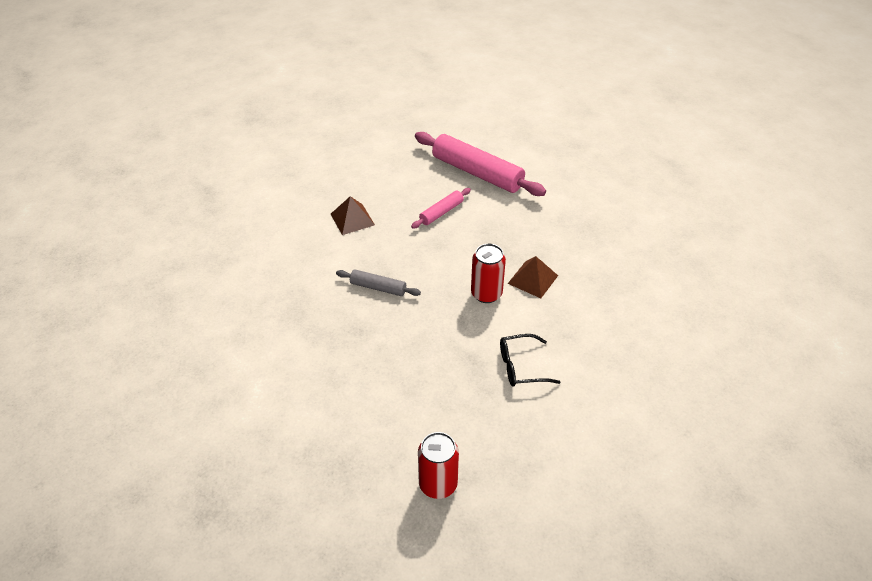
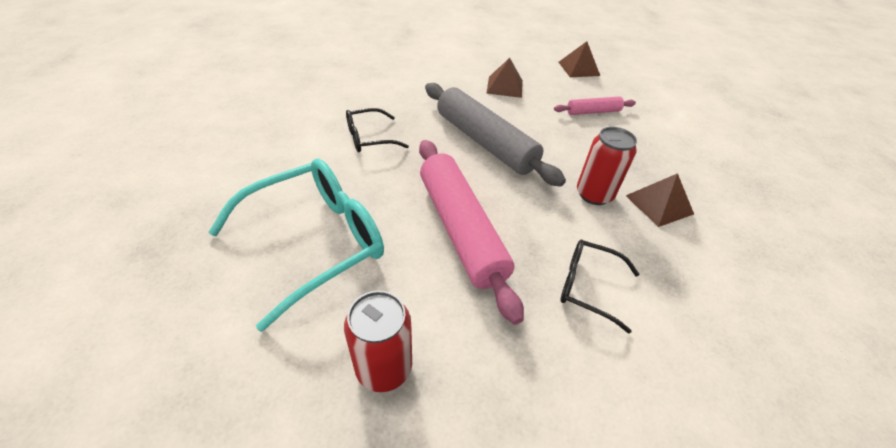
camera: 30 degrees right, 0 degrees up
(282, 332) = (369, 138): none -> black glasses
(323, 437) = (315, 241): none -> turquoise glasses
(378, 287) = (485, 142): grey rolling pin -> grey rolling pin, size x2.00
(401, 166) = (578, 68): none -> brown pyramid
(477, 173) = (651, 97): pink rolling pin -> pink rolling pin (460, 229)

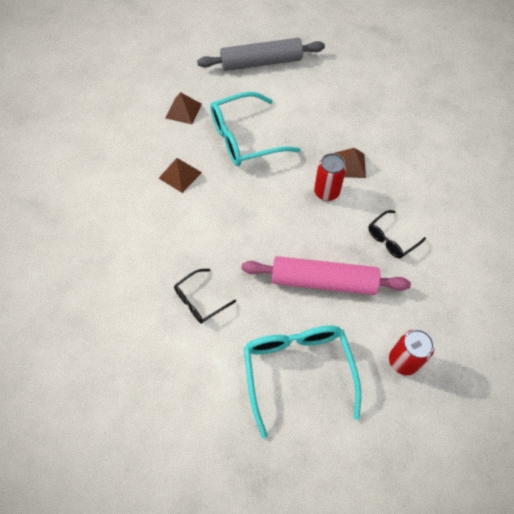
camera: 60 degrees left, 15 degrees up
(369, 138) = (200, 301): black glasses -> black glasses turned 45 degrees clockwise
(485, 142) = (244, 225): grey rolling pin -> grey rolling pin (261, 63)
(593, 112) = (244, 138): pink rolling pin -> turquoise glasses

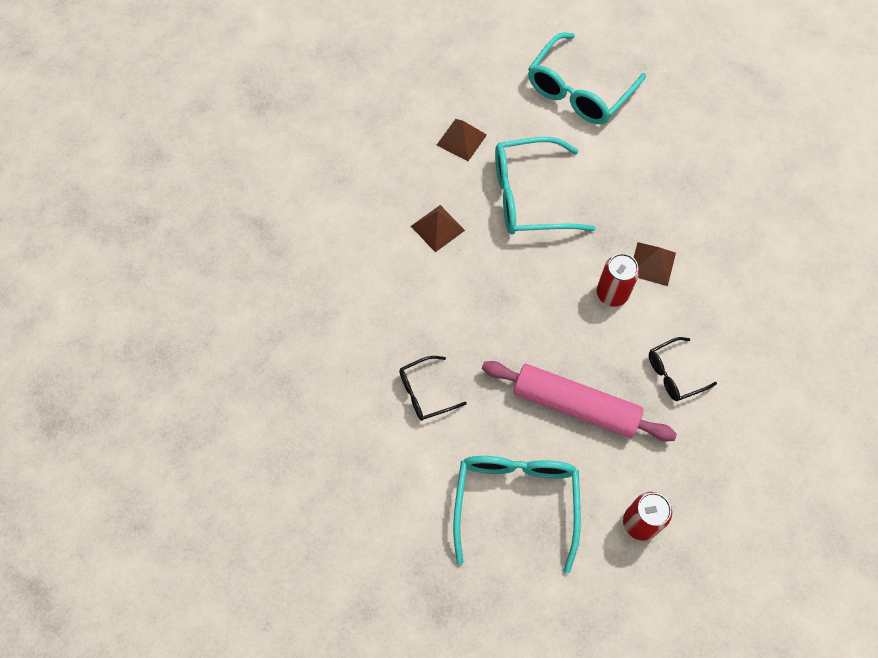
camera: 15 degrees right, 5 degrees up
(261, 63) = (579, 91): grey rolling pin -> turquoise glasses

